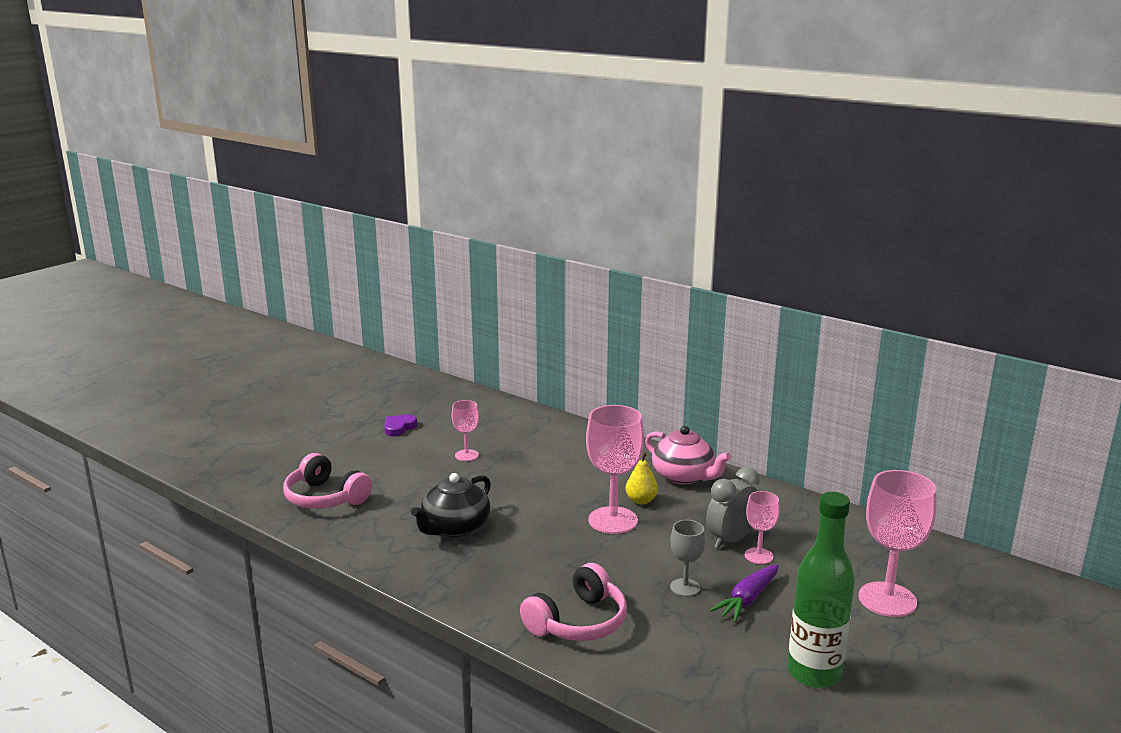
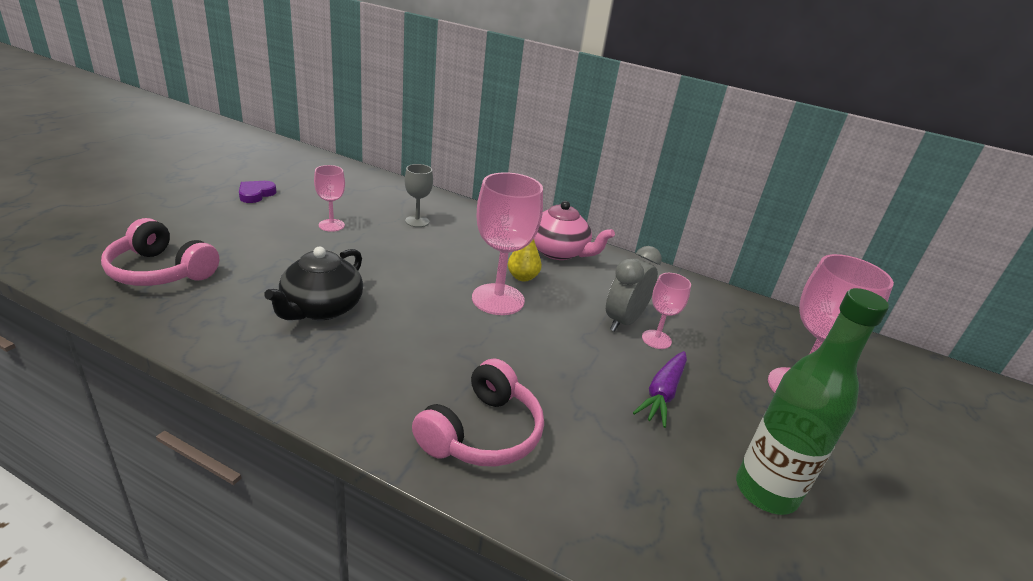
camera: 15 degrees left, 10 degrees up
(685, 587) = (592, 380): grey goblet -> grey goblet (417, 221)

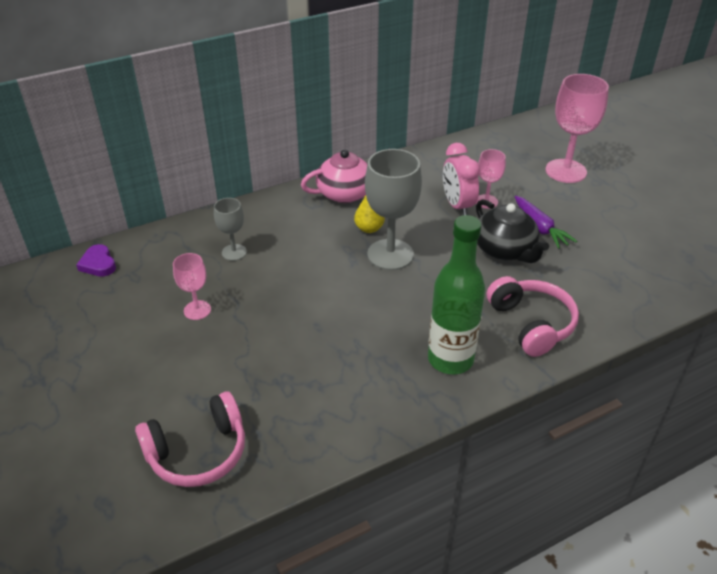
camera: 50 degrees left, 10 degrees up
(256, 194) = (82, 346): purple heart -> purple heart (98, 264)
(321, 308) = (336, 358): black teapot -> black teapot (505, 250)
(498, 299) = (390, 254): pink goblet -> grey goblet
(623, 321) = (457, 206): grey clock -> pink clock
(766, 491) = (635, 232): green bottle -> green bottle (450, 359)

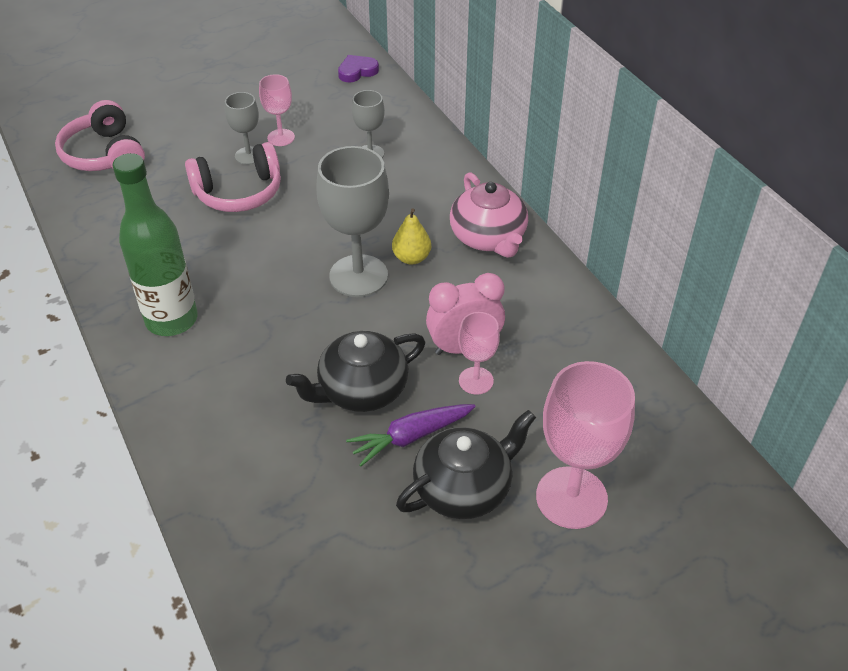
camera: 90 degrees right, 5 degrees up
(222, 330) = (249, 156): none -> grey goblet
(531, 324) = (213, 400): pink headphones -> pink headphones (239, 192)
(572, 207) = (464, 488): none -> black teapot

